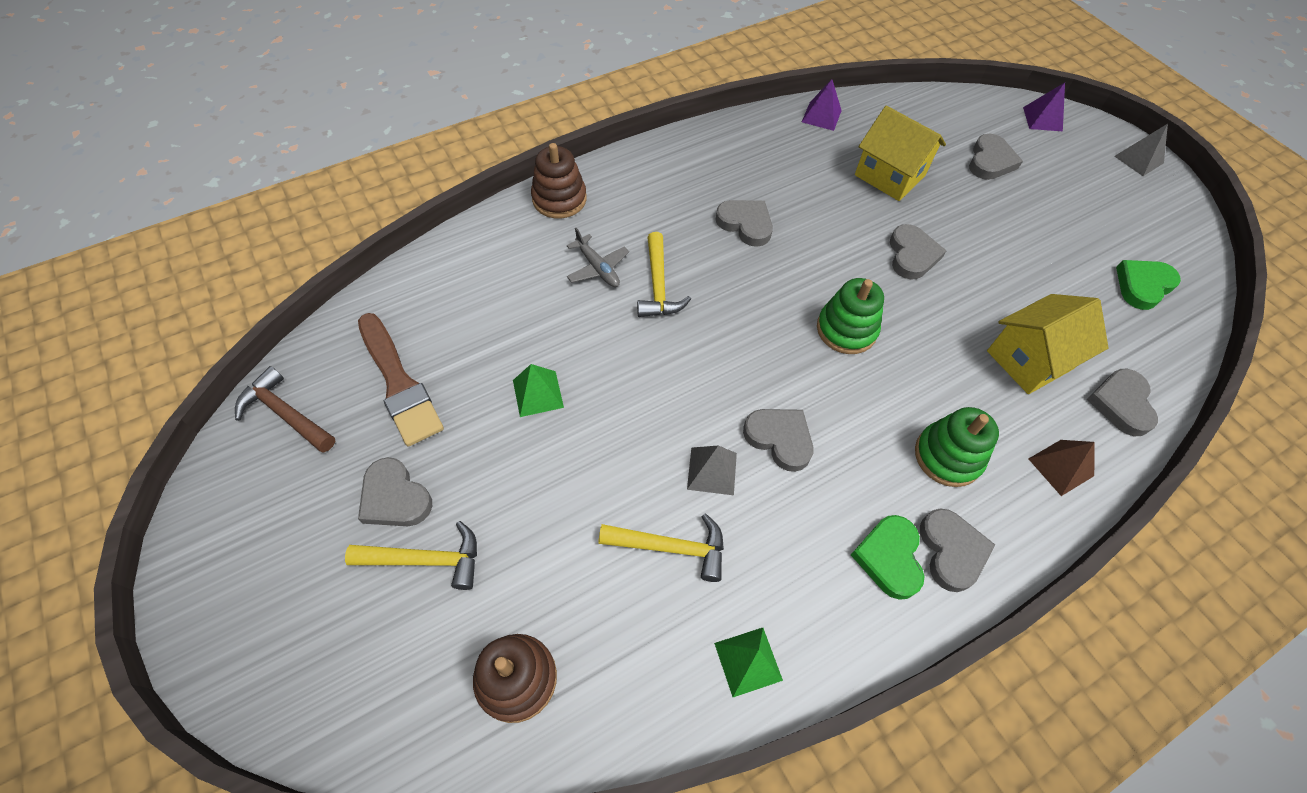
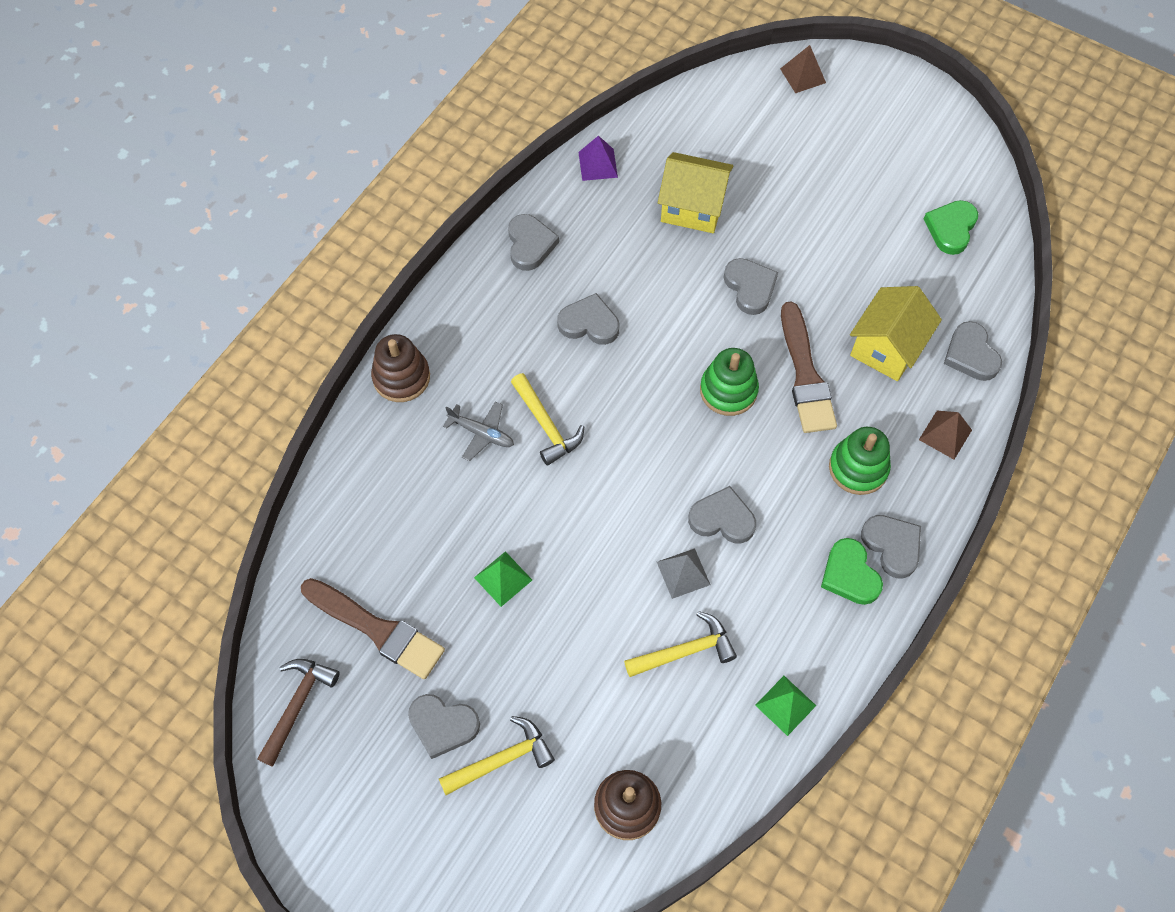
camera: 25 degrees left, 5 degrees up
(286, 413) = (297, 705): brown hammer -> brown hammer turned 105 degrees clockwise
(931, 348) = (805, 374): none -> brown brush
(990, 161) = (775, 149): grey heart -> grey heart (530, 244)
(1042, 119) = (803, 75): purple pyramid -> brown pyramid
(1138, 159) = (903, 87): grey pyramid -> none

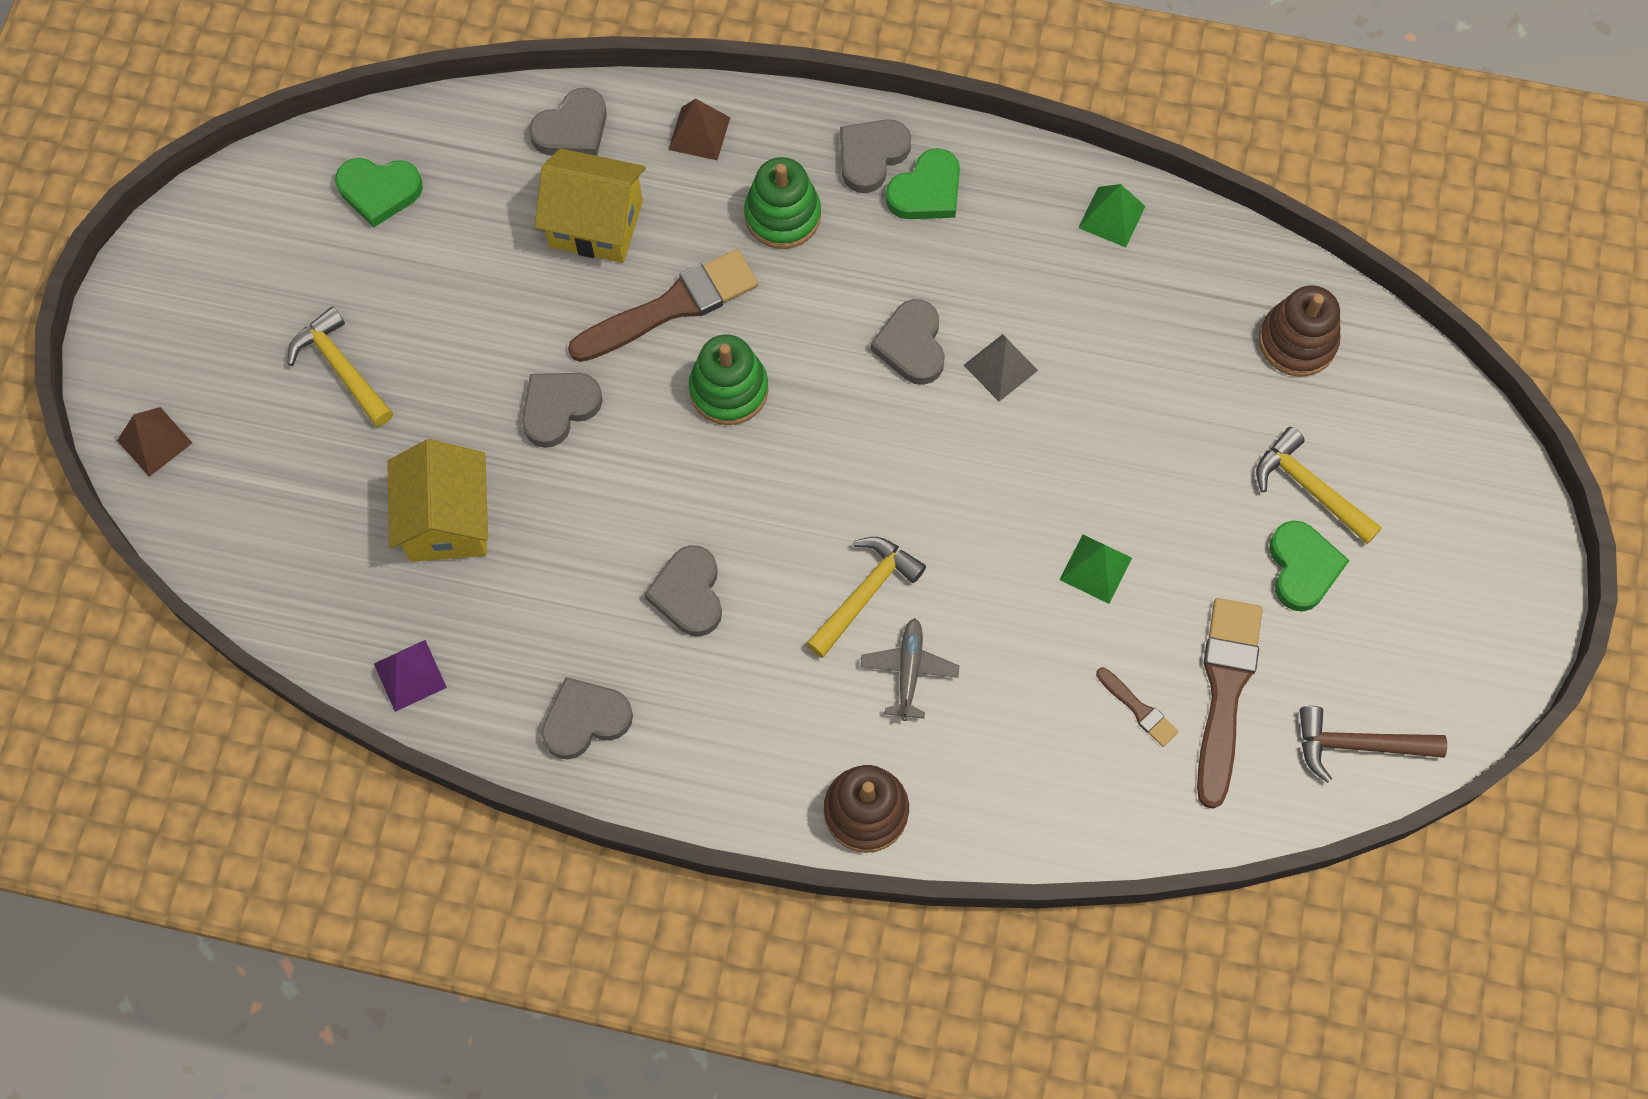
camera: 110 degrees left, 5 degrees up
(391, 566) = (1138, 709): none -> brown brush
(443, 725) = (1302, 568): grey heart -> green heart
(685, 651) = (1096, 336): yellow hammer -> yellow hammer (342, 368)

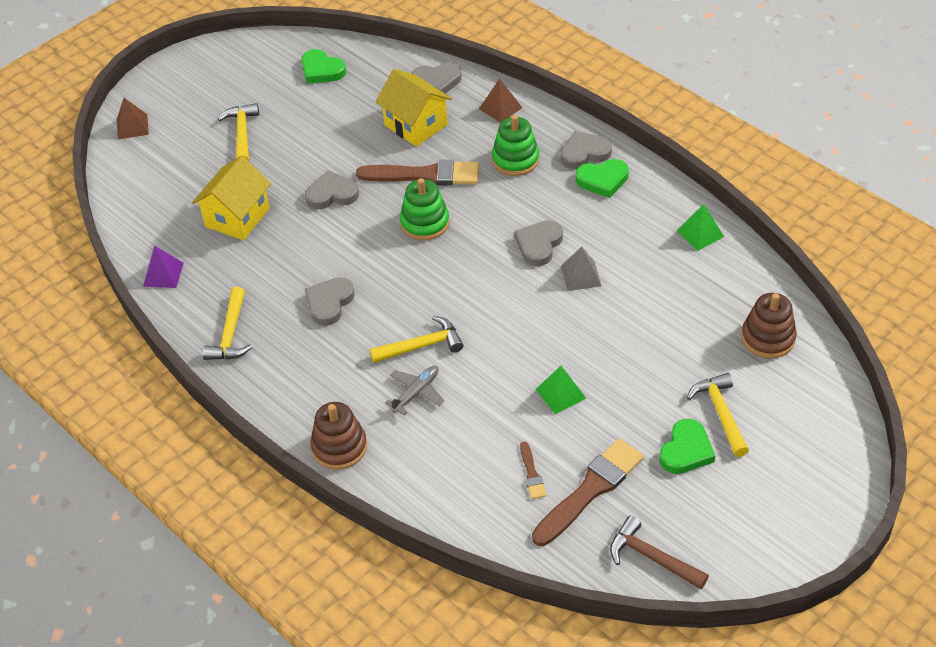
camera: 35 degrees right, 20 degrees down
(585, 720) = (230, 334): grey heart -> yellow hammer

